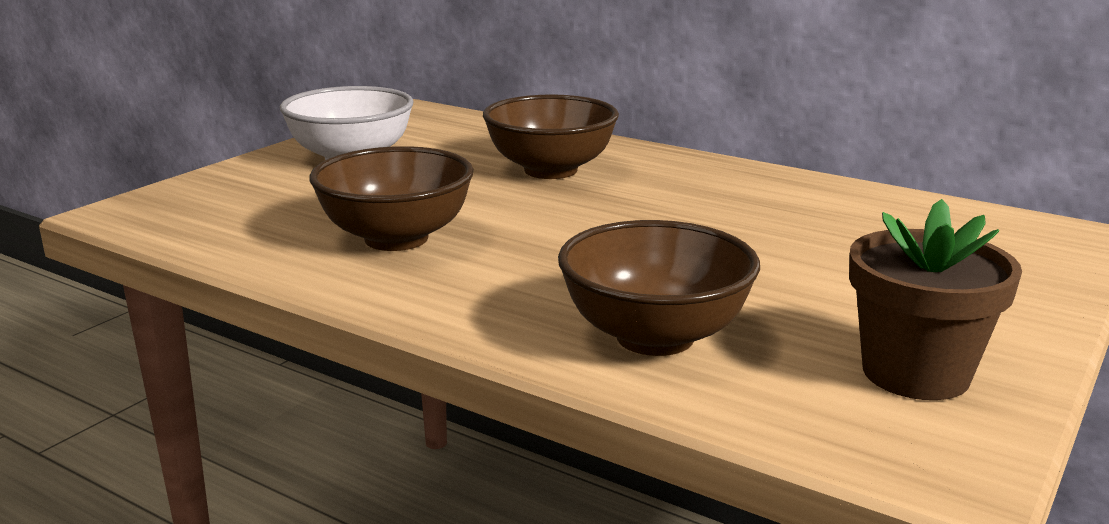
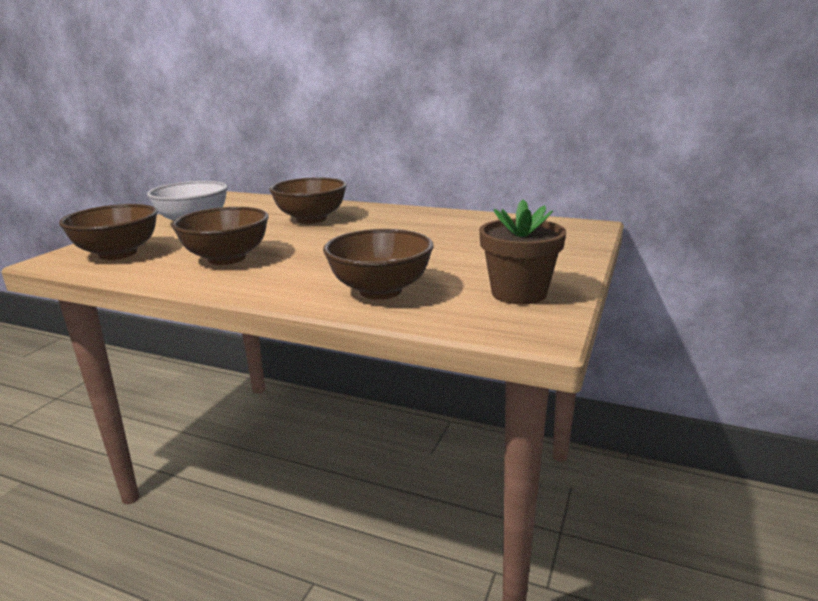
camera: 10 degrees left, 0 degrees up
(222, 210) = (118, 253): none -> brown bowl

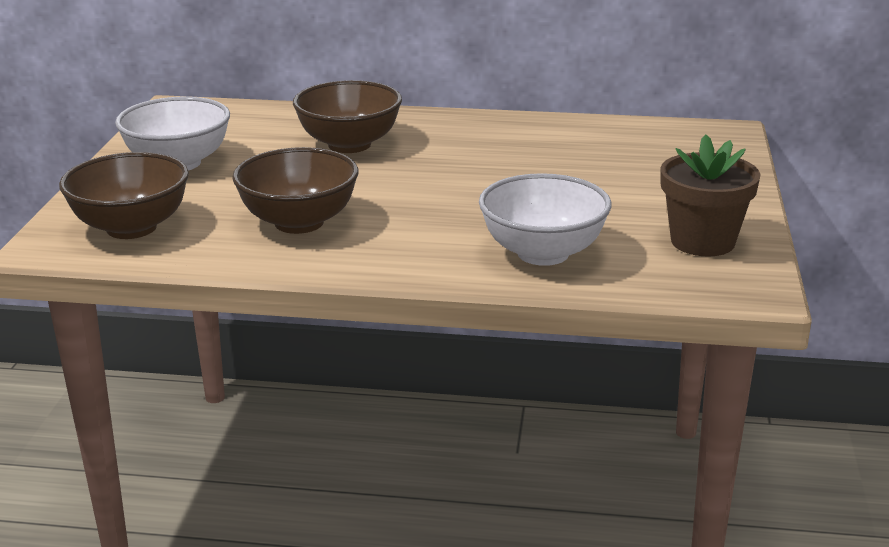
camera: 15 degrees left, 5 degrees up
(380, 290) = (543, 253): brown bowl -> white bowl

